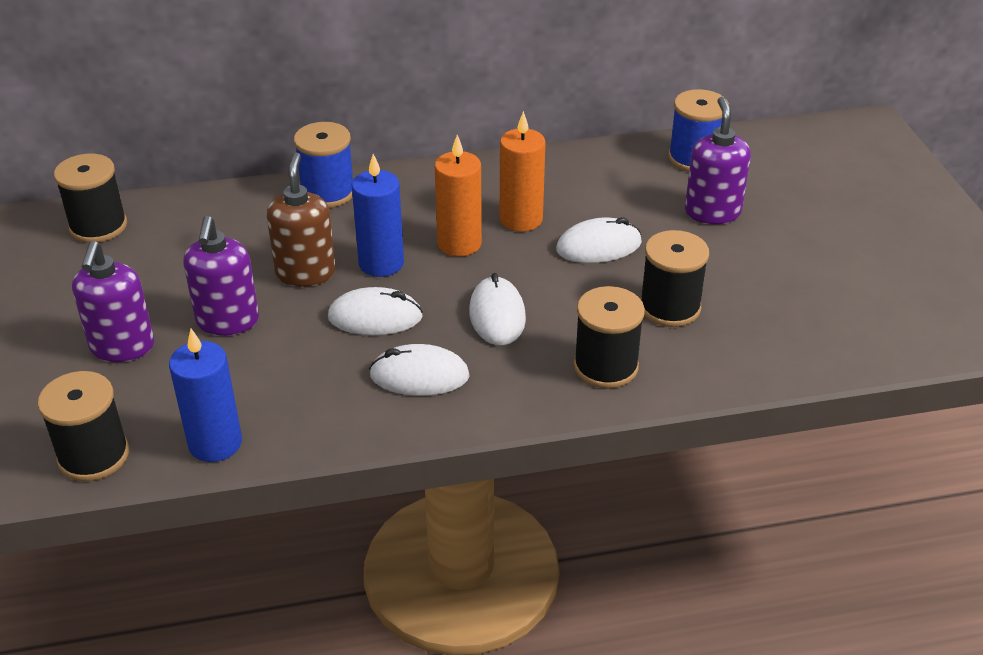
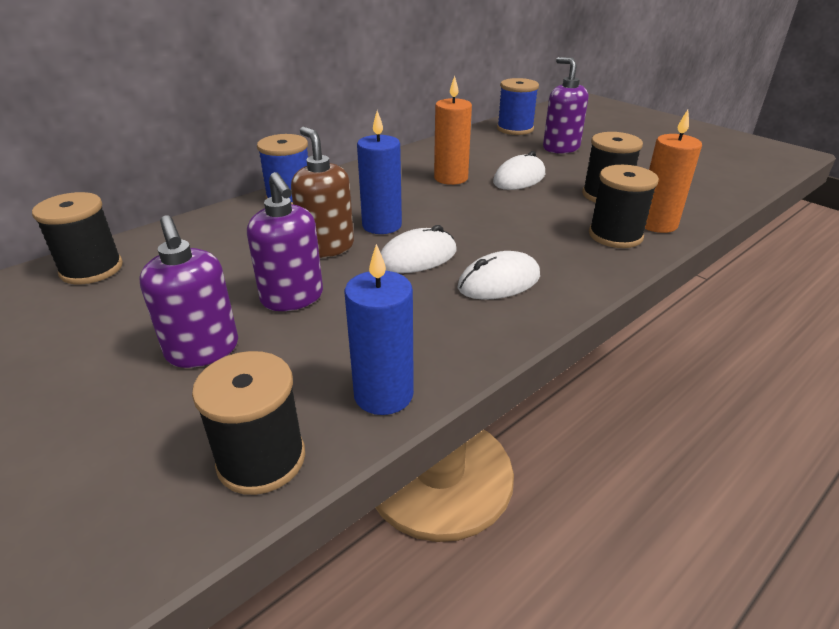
camera: 30 degrees left, 5 degrees down
(459, 243) = (425, 200): orange candle -> orange candle (657, 224)
(497, 315) = (505, 230): white mouse -> none

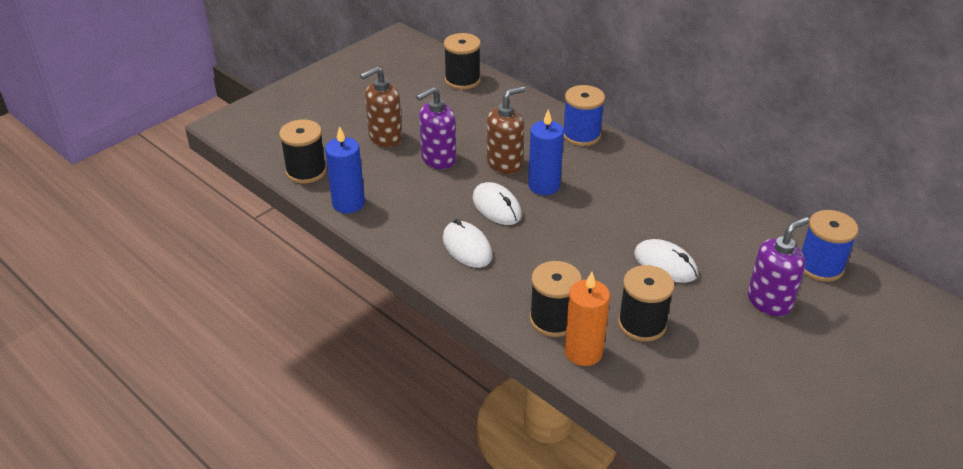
camera: 85 degrees right, 5 degrees up
(203, 350) = (385, 137): purple soap dispenser -> brown soap dispenser
(451, 178) = (650, 219): orange candle -> none

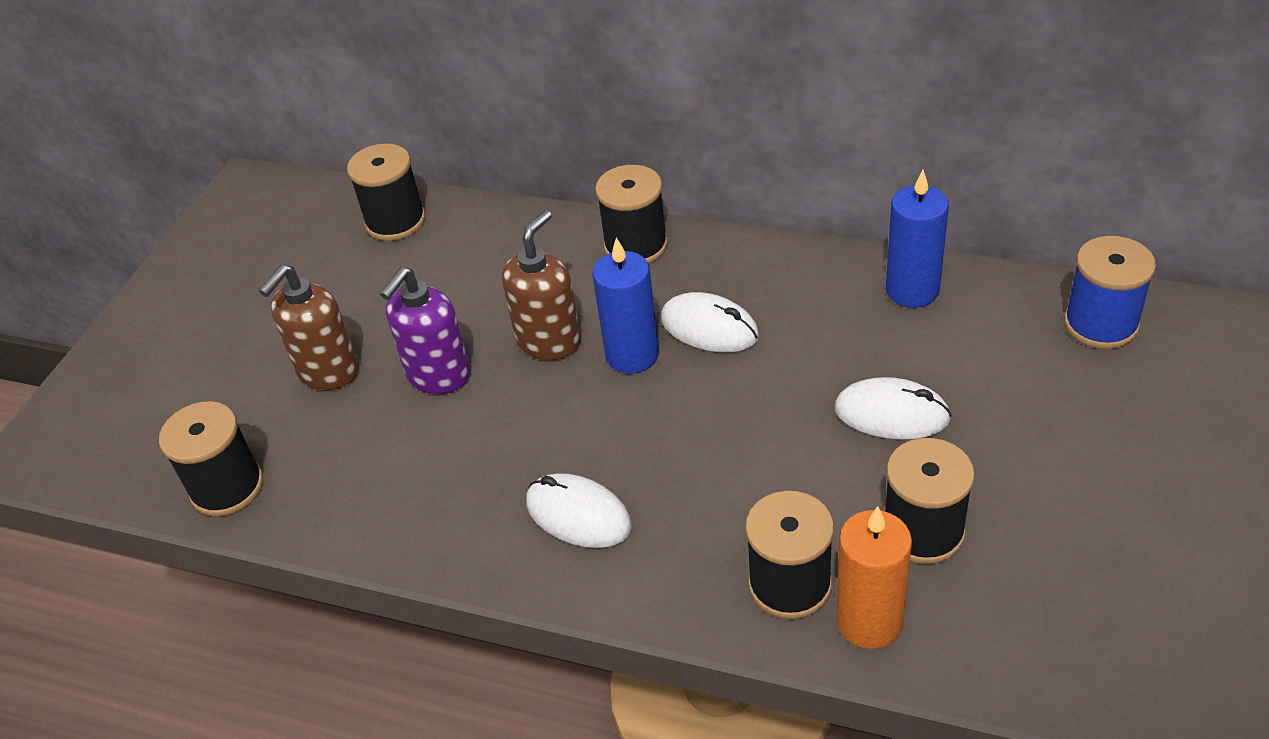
camera: 20 degrees left, 5 degrees up
(348, 203) = (335, 518): blue candle -> blue candle (912, 290)
(496, 207) = (582, 422): white mouse -> white mouse (709, 328)
(581, 135) = (635, 246): blue spool -> black spool
(769, 301) = (1071, 411): purple soap dispenser -> none

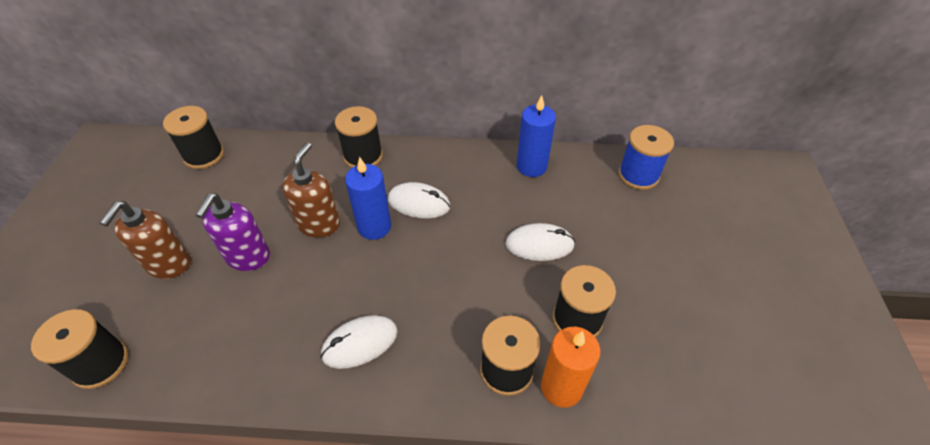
camera: 20 degrees left, 5 degrees up
(578, 515) = (360, 343): white mouse -> white mouse turned 45 degrees counterclockwise

